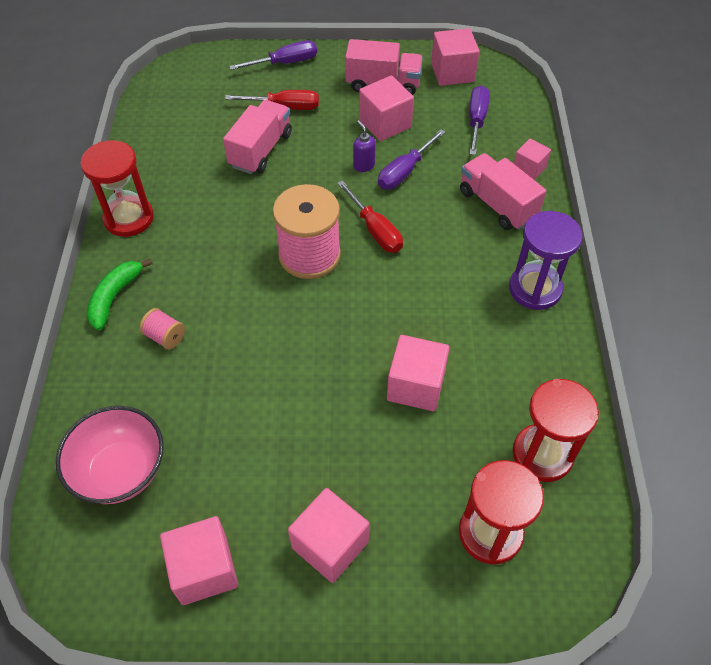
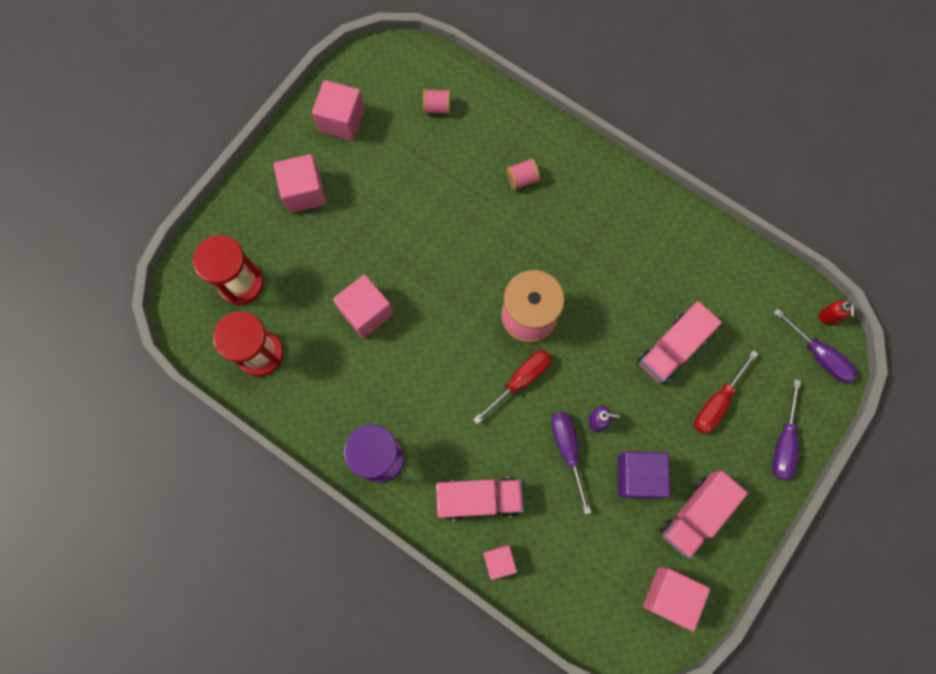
camera: 125 degrees right, 20 degrees up
(115, 297) = (581, 164): green banana -> none
(121, 471) = (437, 107): pink bowl -> pink spool
(129, 218) = (656, 209): red hourglass -> none
(159, 78) = (828, 317): none -> red soap dispenser
(261, 150) = (672, 349): pink truck -> pink truck turned 75 degrees clockwise
(375, 230) = (520, 381): red screwdriver -> red screwdriver turned 135 degrees clockwise
(385, 124) = (638, 476): pink cube -> purple cube
(476, 121) = (588, 564): purple screwdriver -> purple screwdriver (819, 355)

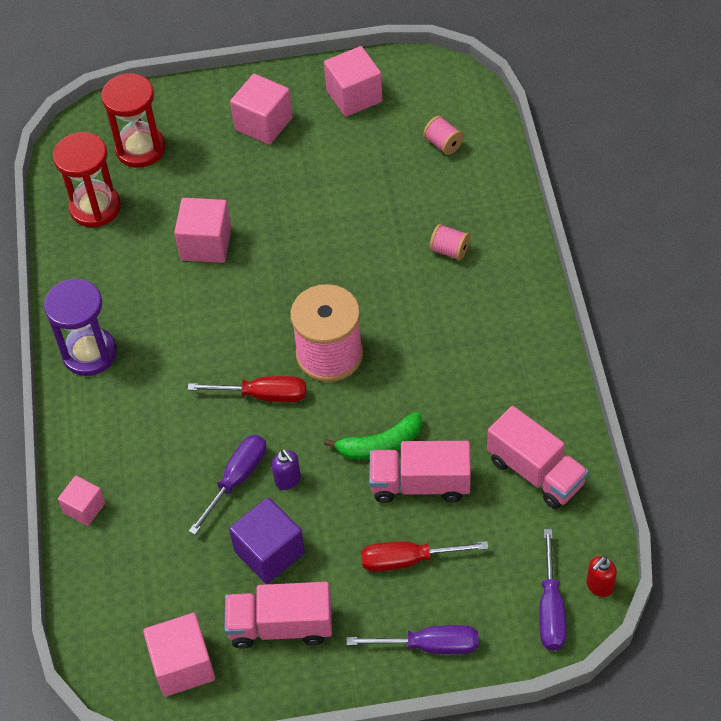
camera: 50 degrees right, 20 degrees down
(479, 499) = (125, 450): pink truck -> pink truck (535, 472)
(623, 346) = (380, 445): none -> green banana
(783, 442) = (429, 645): purple screwdriver -> purple screwdriver turned 150 degrees counterclockwise

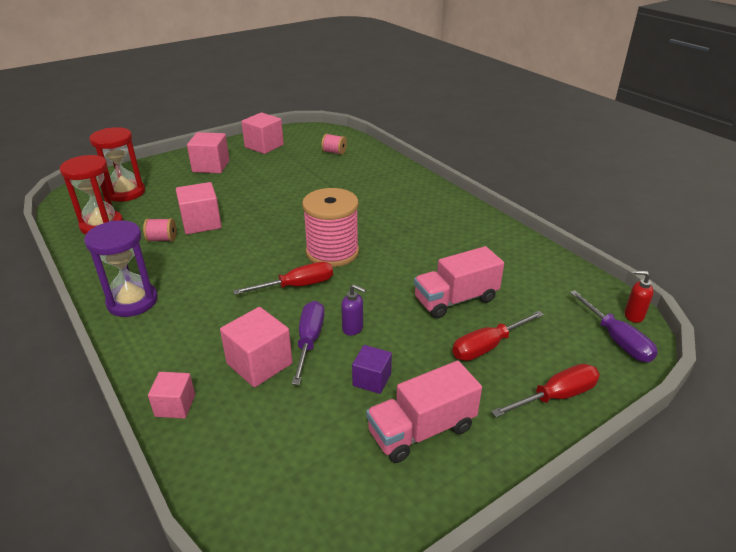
camera: 30 degrees left, 20 degrees down
(183, 665) = (350, 501): pink cube -> pink cube (259, 364)
(269, 552) = (372, 380): purple cube -> purple cube, size x0.62
(380, 445) = (408, 287): green banana -> none
(429, 645) = (556, 396): purple screwdriver -> red screwdriver
(449, 250) = (375, 189): pink spool -> pink spool (162, 239)
(535, 472) = (527, 270): pink truck -> none
(599, 586) = (633, 316): red soap dispenser -> red soap dispenser turned 90 degrees clockwise

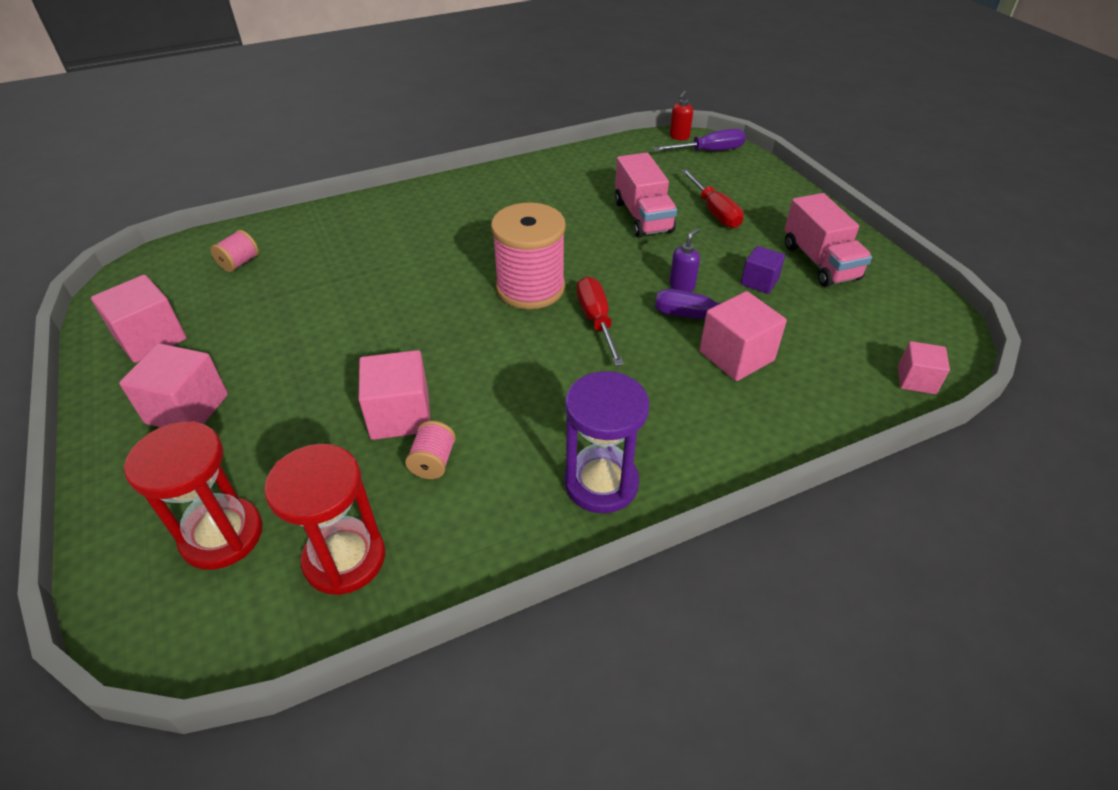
camera: 80 degrees left, 10 degrees up
(175, 405) = (804, 422): pink cube -> pink cube (916, 380)
(556, 396) = (776, 192): red screwdriver -> none

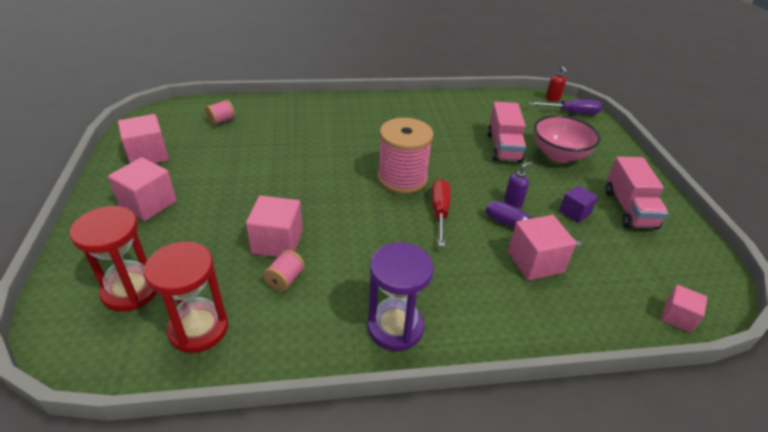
camera: 15 degrees right, 5 degrees down
(679, 137) = (552, 98): red soap dispenser -> red soap dispenser turned 60 degrees counterclockwise
(714, 211) = (559, 155): red screwdriver -> pink bowl

